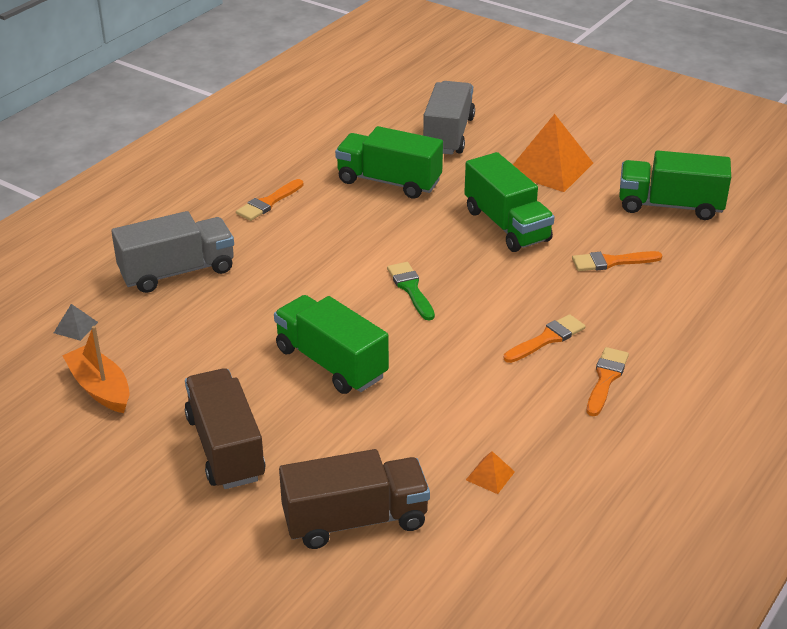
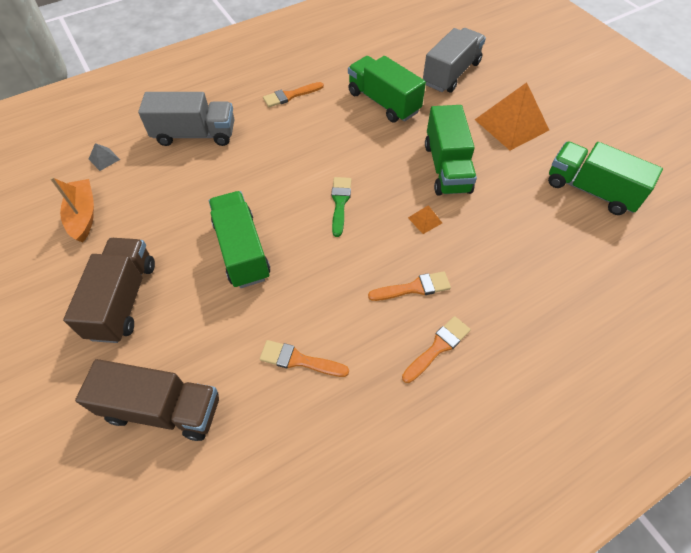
camera: 25 degrees right, 20 degrees up
(490, 476) = (287, 409): orange pyramid -> orange pyramid (425, 220)
(611, 262) = (510, 230): orange brush -> orange brush (299, 360)

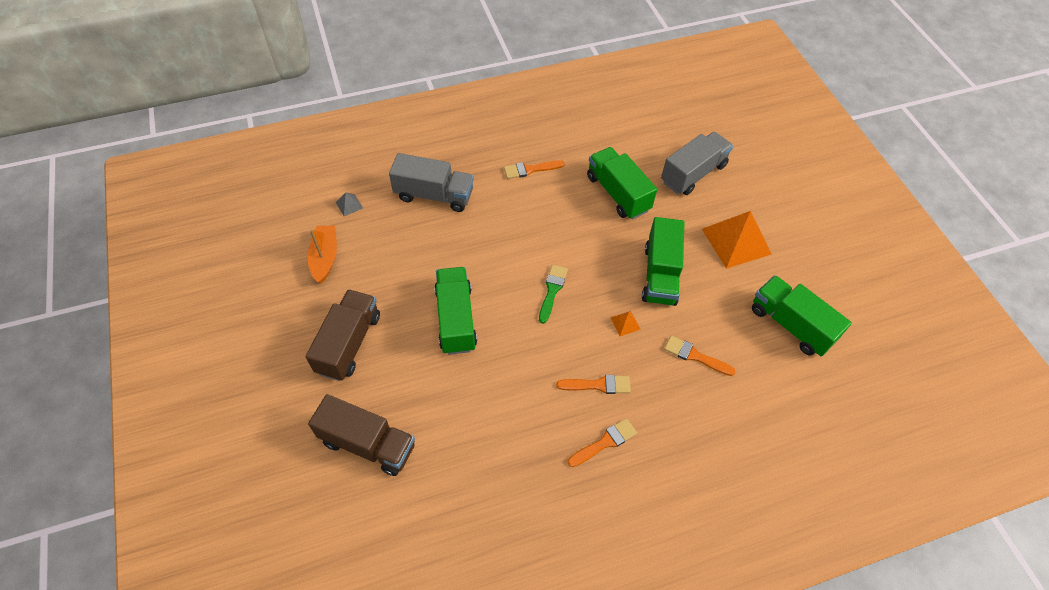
camera: 10 degrees right, 0 degrees up
(299, 360) = (485, 428): orange brush -> orange brush (695, 356)

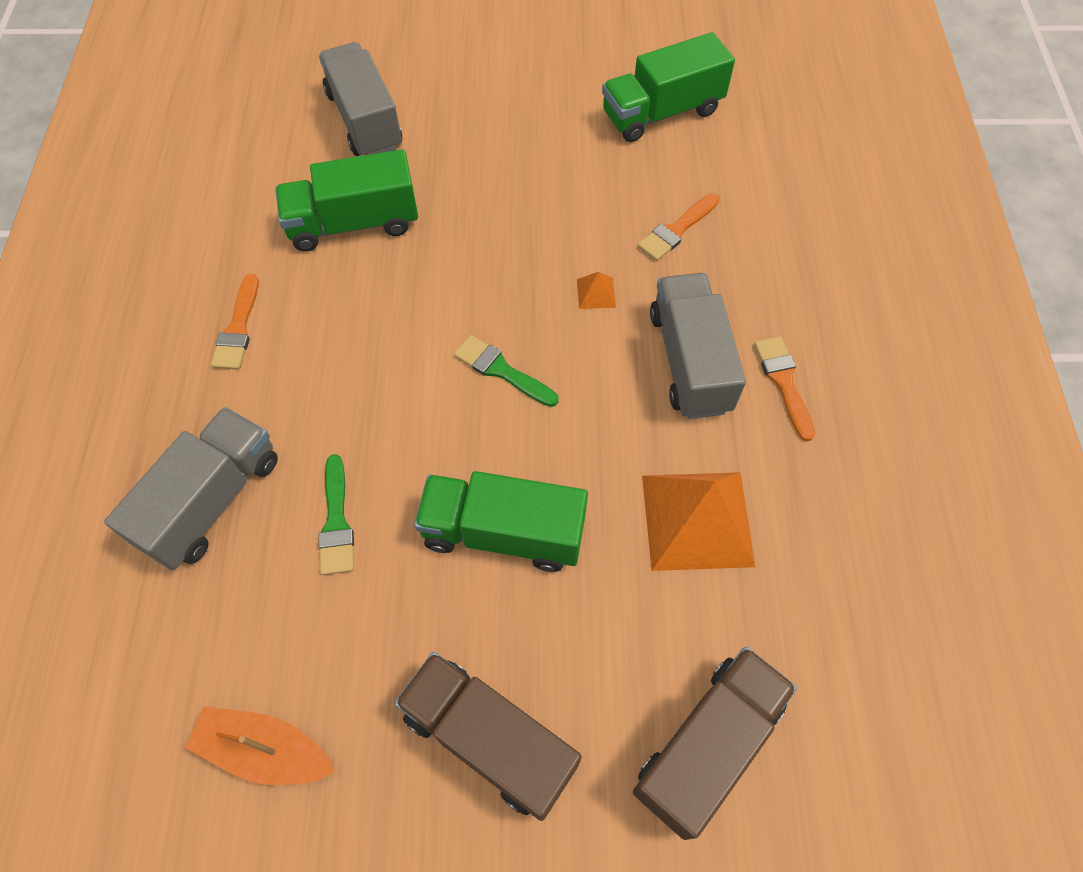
camera: 70 degrees left, 5 degrees up
(349, 205) = (152, 671): grey pyramid -> none
(439, 246) = (336, 521): none -> green brush
(598, 385) = (689, 361): orange brush -> grey truck
(660, 274) = (528, 222): green truck -> none
(736, 241) = (507, 117): orange pyramid -> orange pyramid (697, 520)

